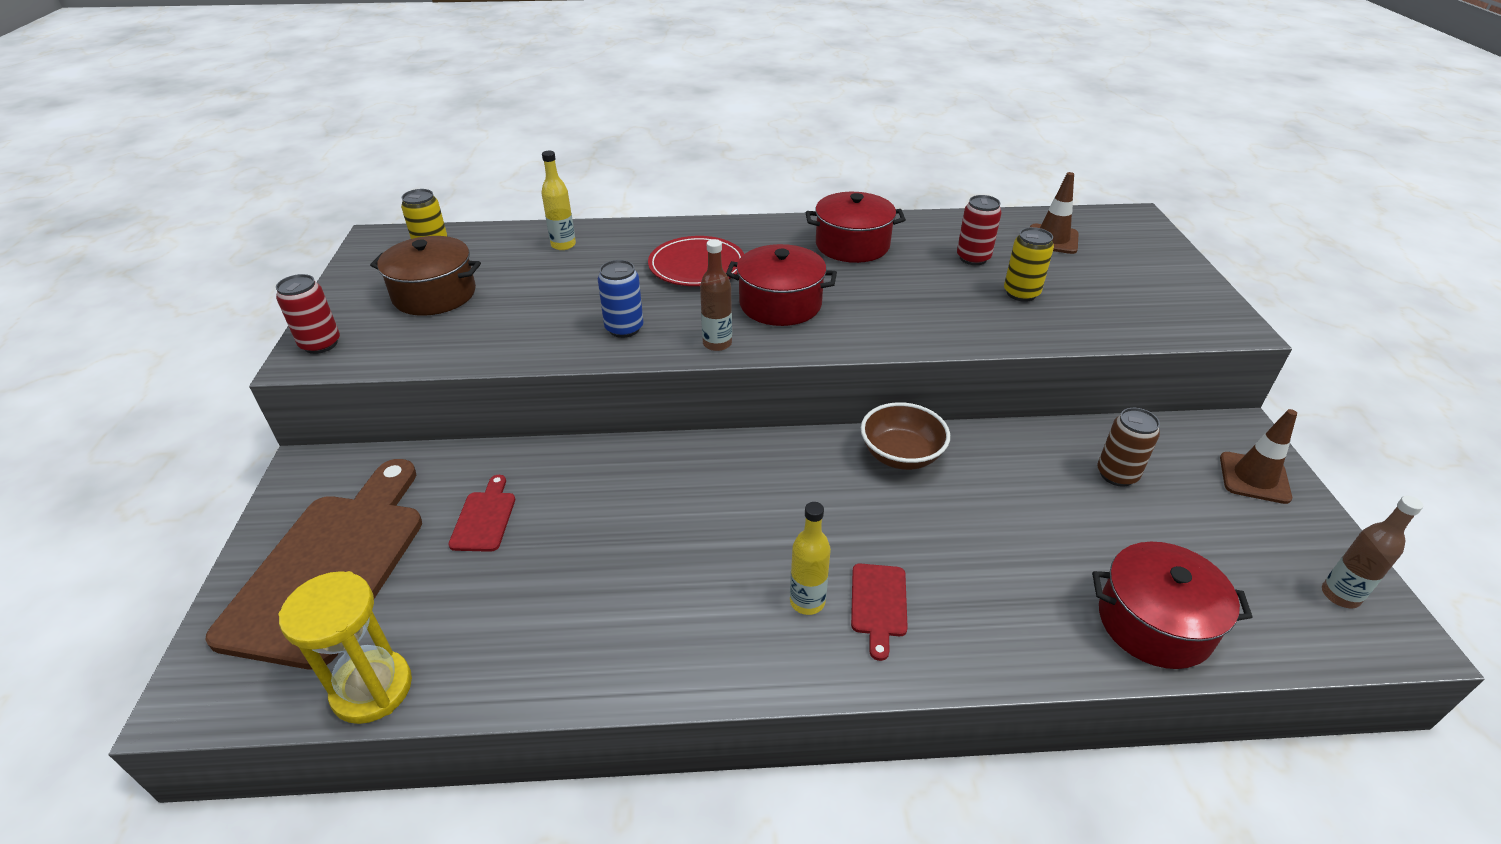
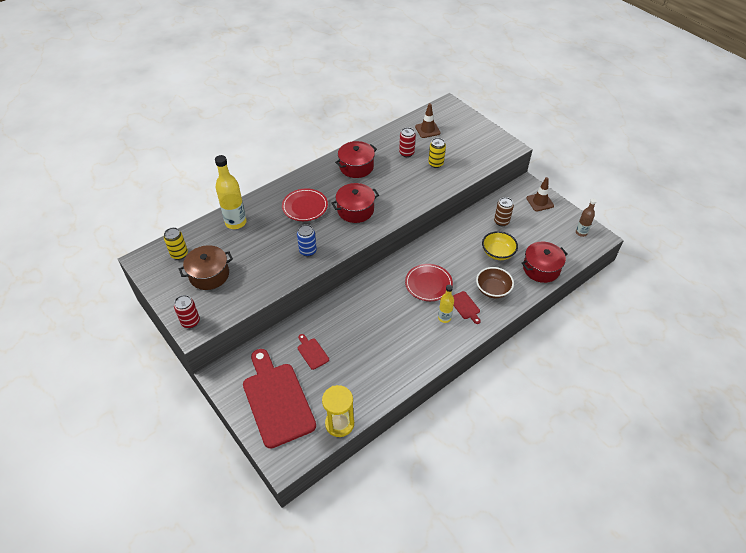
camera: 35 degrees left, 10 degrees up
(331, 567) = (277, 400): brown cutting board -> red cutting board
(563, 245) = (236, 222): yellow bottle -> yellow bottle, size x1.73
(717, 344) = (349, 240): brown bottle -> none
(835, 515) = (428, 284): none -> red plate
(901, 455) = (431, 250): brown bowl -> brown bowl (493, 290)
(1057, 532) = (497, 253): none -> yellow bowl

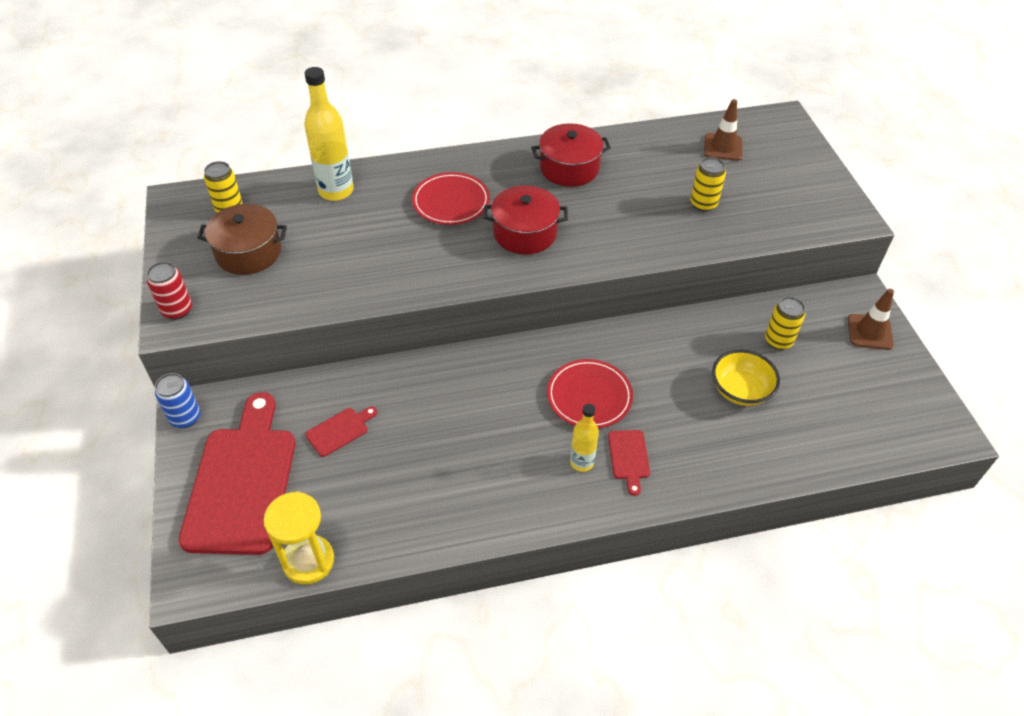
camera: 25 degrees right, 0 degrees up
(308, 251) = (411, 269): blue can -> blue can (185, 418)
(312, 352) = (340, 430): red cutting board -> red cutting board turned 60 degrees clockwise
(406, 153) = (664, 172): red can -> none
(493, 290) = (694, 449): brown bowl -> none
(501, 222) = (778, 341): brown can -> yellow can
(541, 268) = (805, 446): red pot -> none
(581, 233) = (919, 412): brown bottle -> none

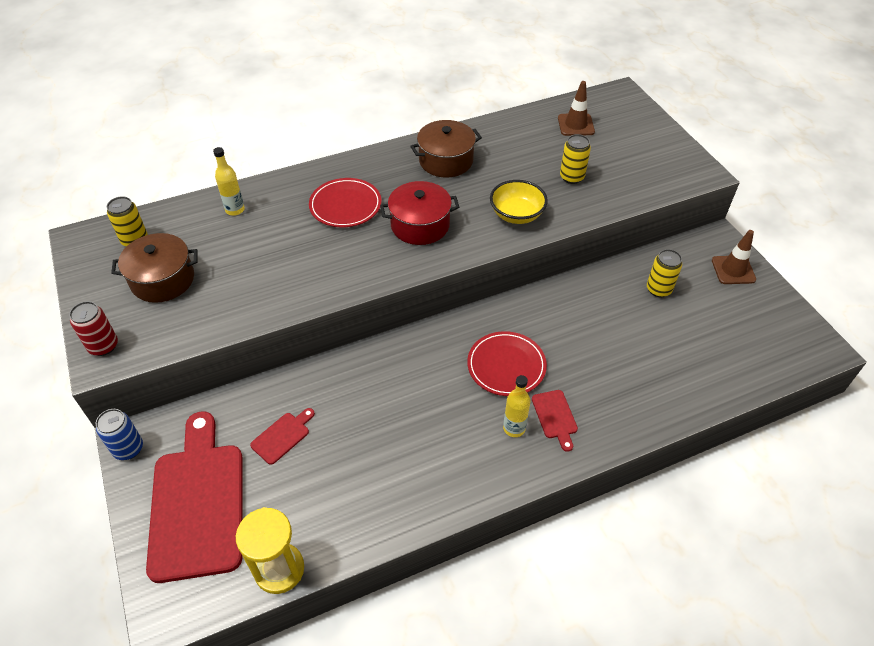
camera: 10 degrees left, 0 degrees up
(336, 191) = (235, 210): yellow bottle -> yellow bottle, size x0.58
(569, 168) = (446, 161): red pot -> brown pot
(740, 390) = (637, 339): yellow bowl -> yellow bowl (516, 214)

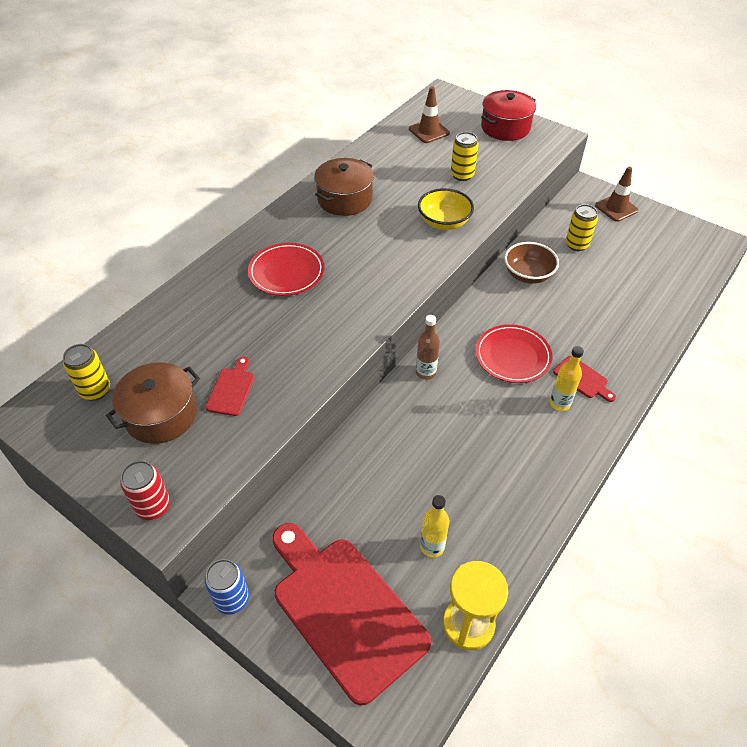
camera: 30 degrees left, 0 degrees up
(235, 210) = (179, 318): yellow bottle -> yellow bottle (432, 546)
(282, 436) = (373, 508): red cutting board -> red cutting board (231, 389)
(416, 345) = (426, 372): none -> brown bottle
(420, 225) = (370, 263): red pot -> red pot (505, 127)
(584, 298) = (528, 275): none -> brown bowl

